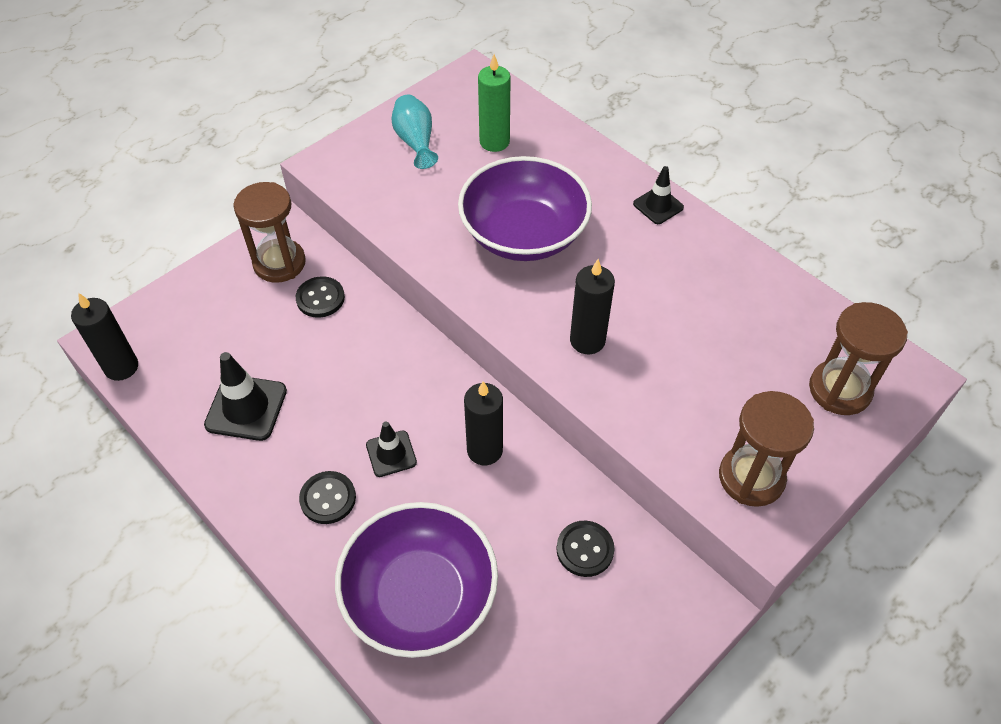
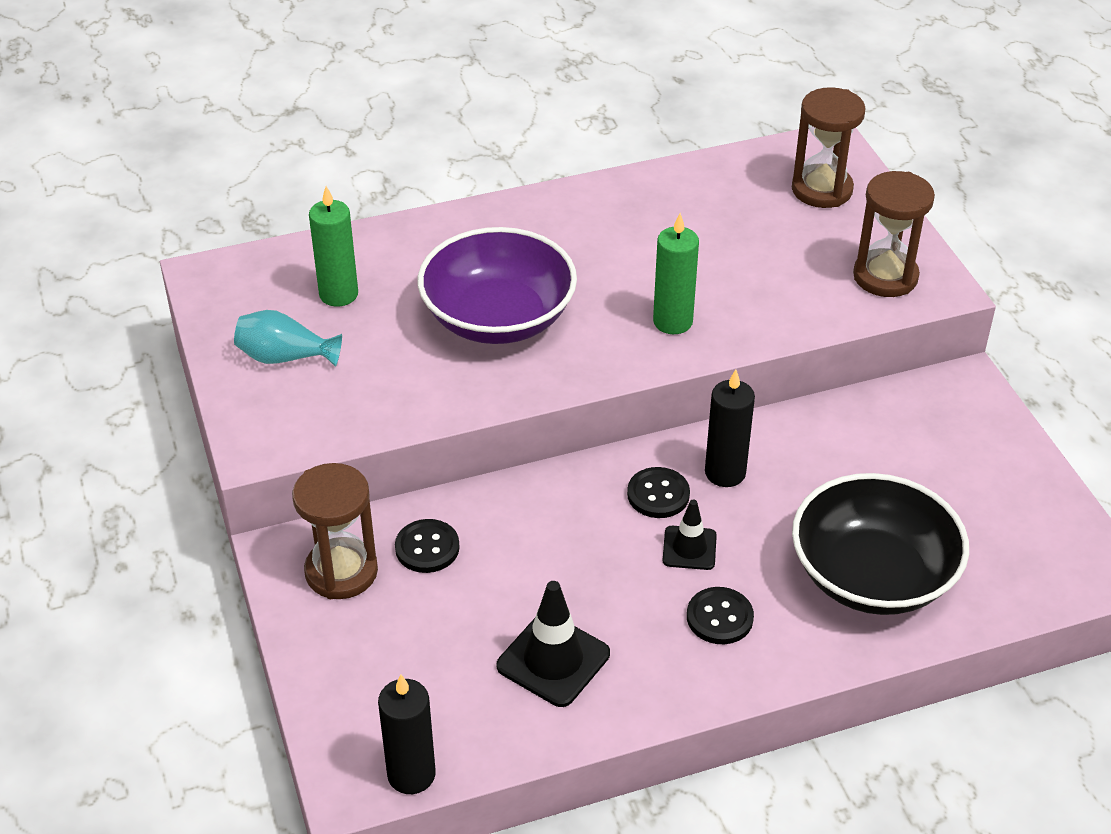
camera: 65 degrees left, 10 degrees down
(420, 596) = (872, 575): purple bowl -> black bowl
(585, 549) = (875, 439): black button -> black button (658, 494)
(587, 340) = (672, 322): black candle -> green candle
(658, 206) = (528, 211): black traffic cone -> none

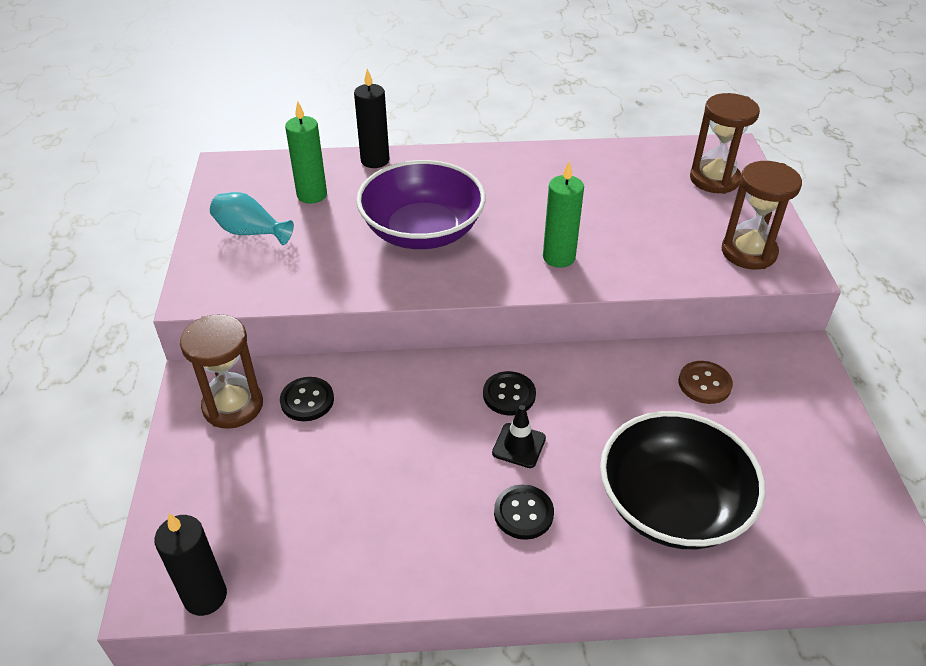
camera: 15 degrees right, 0 degrees up
(553, 660) = (367, 519): black traffic cone -> none
(725, 473) = (571, 388): black candle -> black candle (375, 160)
(870, 439) = (704, 384): none -> brown button

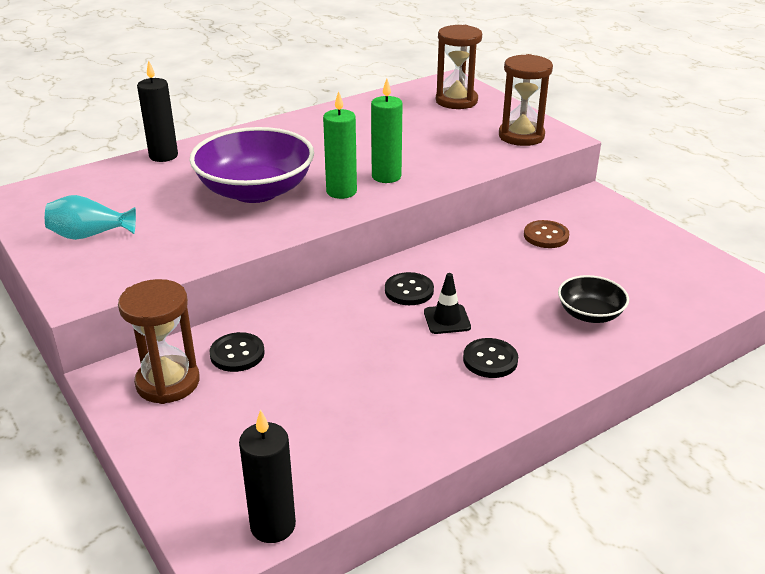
camera: 30 degrees left, 10 degrees down
(312, 195) = (125, 193): green candle -> green candle (341, 191)
(672, 505) = (590, 314): black bowl -> black bowl, size x0.51

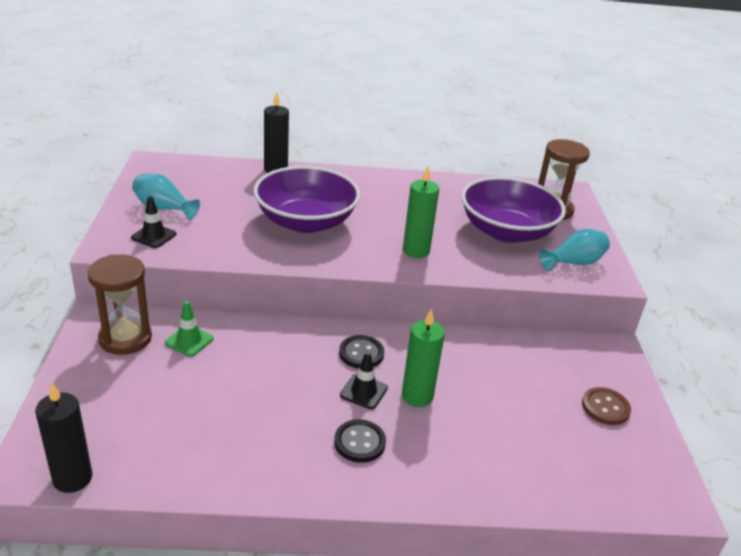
camera: 30 degrees right, 0 degrees up
(114, 264) = (154, 236): none -> black traffic cone
(237, 354) = (189, 341): black button -> green traffic cone
(341, 191) = (367, 248): green candle -> green candle (417, 396)
(441, 132) = (506, 231): none -> purple bowl
(521, 136) = (574, 263): brown hourglass -> turquoise vase
(546, 236) = (528, 362): brown button -> brown button (605, 407)
(590, 314) = (488, 448): black bowl -> none

